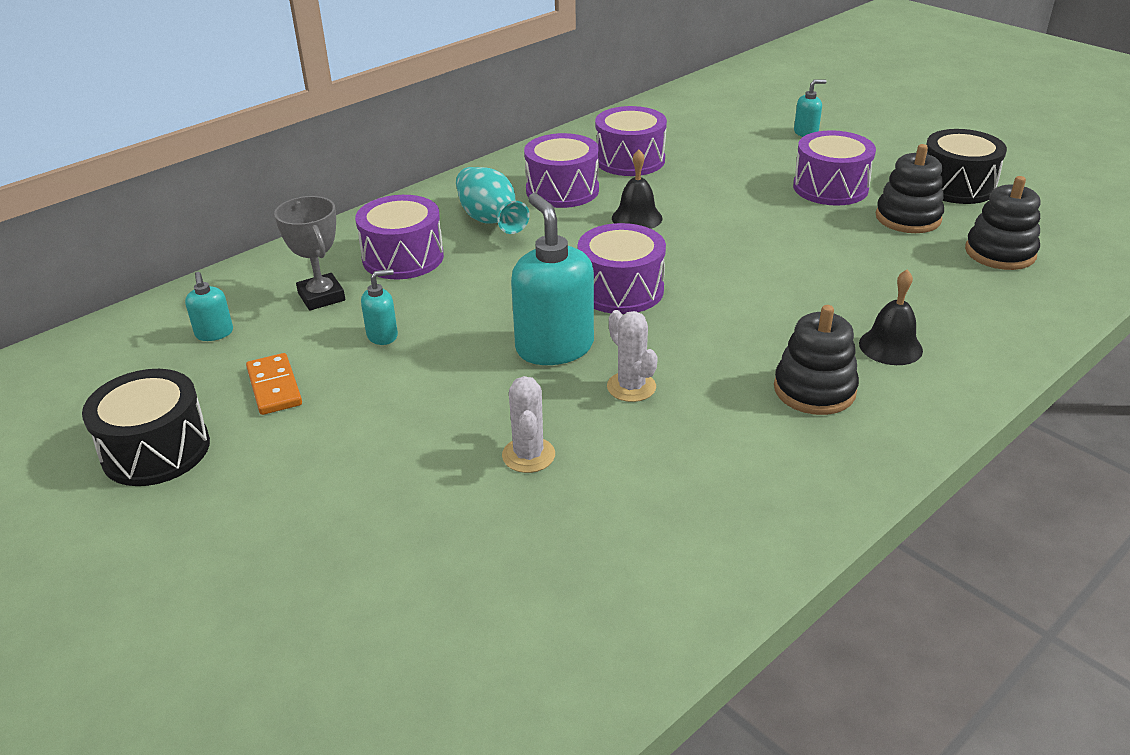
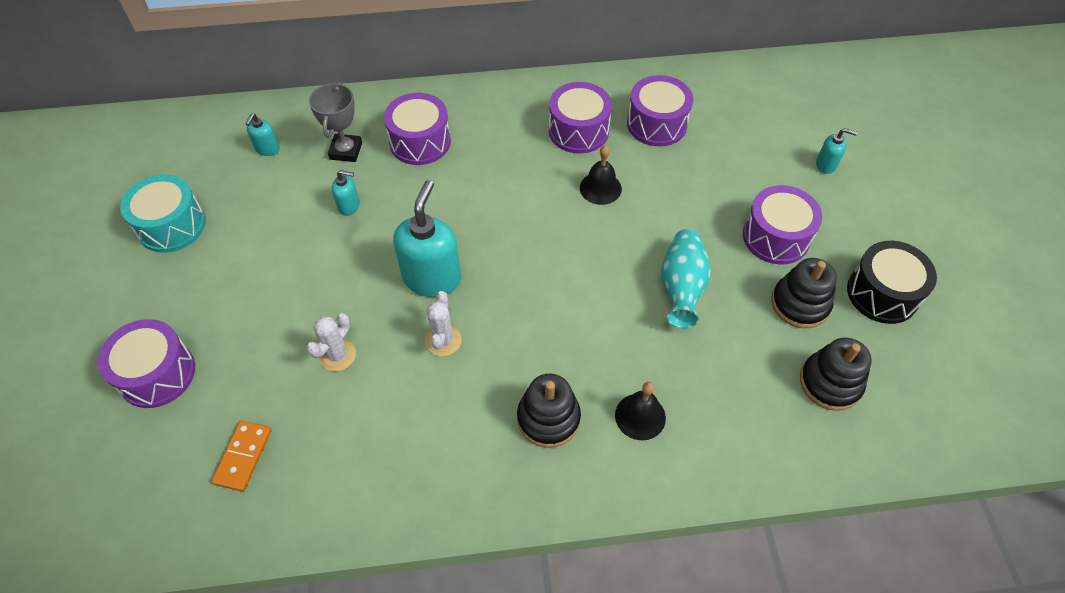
camera: 35 degrees right, 20 degrees up
(156, 450) = (172, 226): black drum -> turquoise drum
(274, 387) = (261, 213): orange domino -> orange domino (243, 457)
(490, 221) = (503, 136): turquoise vase -> turquoise vase (681, 287)
(621, 290) = (520, 252): purple drum -> purple drum (157, 374)

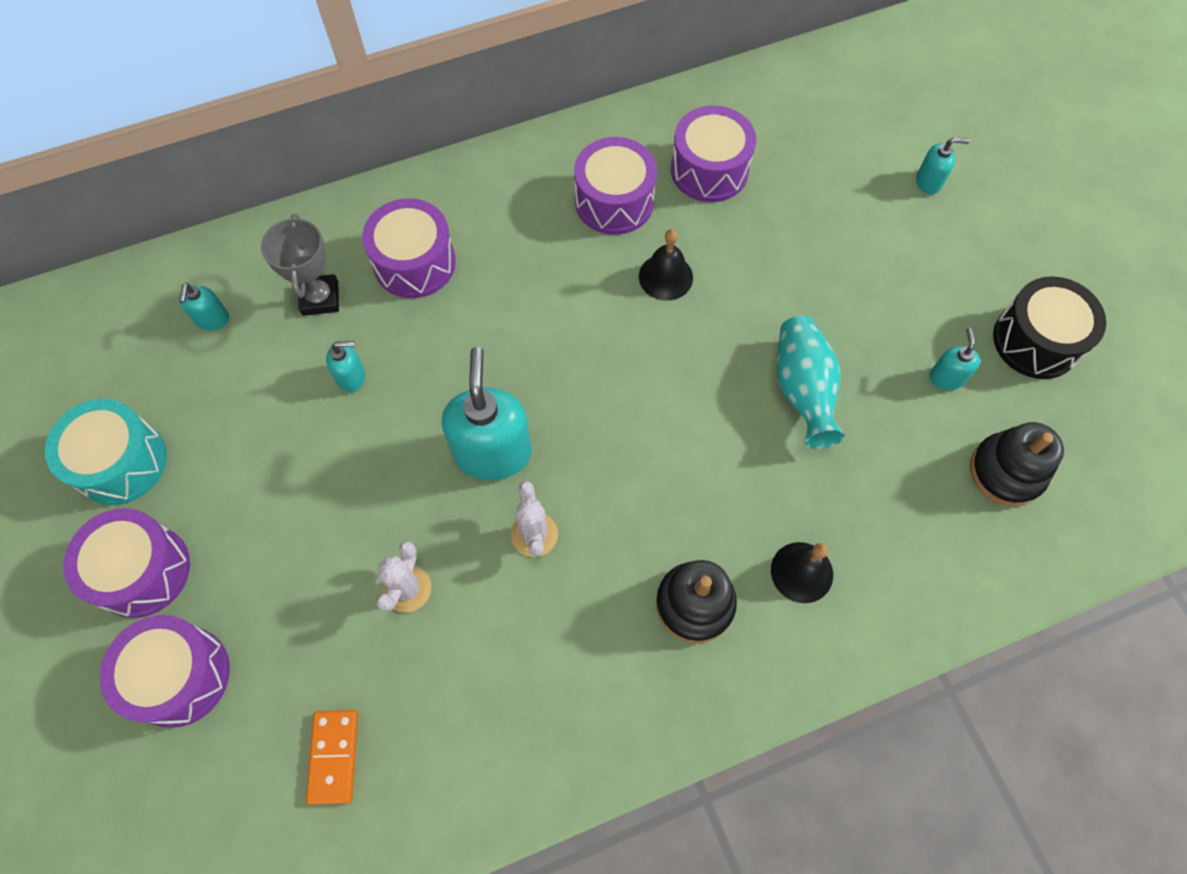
camera: 15 degrees left, 10 degrees up
(776, 237) = (895, 295): purple drum -> purple drum (142, 571)
(800, 304) = (946, 378): black stacking toy -> turquoise soap dispenser

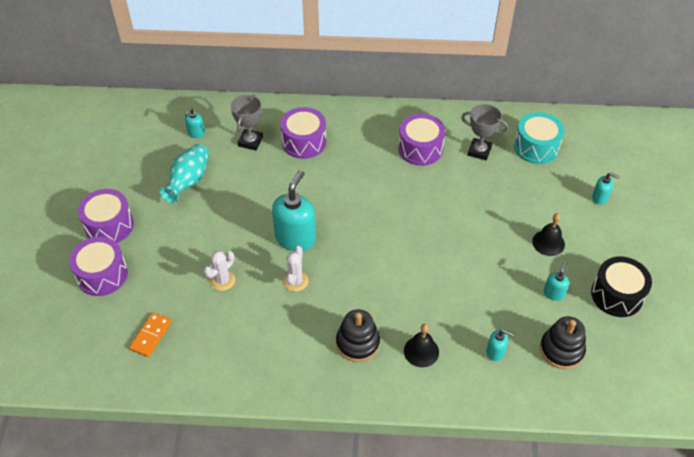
camera: 25 degrees right, 15 degrees down
(121, 462) = (124, 178): turquoise drum -> turquoise drum (536, 147)
(352, 377) = (246, 181): turquoise soap dispenser -> turquoise soap dispenser (495, 352)
(665, 277) = (427, 192): black bell -> black bell (548, 242)
(709, 170) = (479, 151): purple drum -> grey trophy
(802, 390) = (470, 270): turquoise vase -> turquoise vase (188, 181)

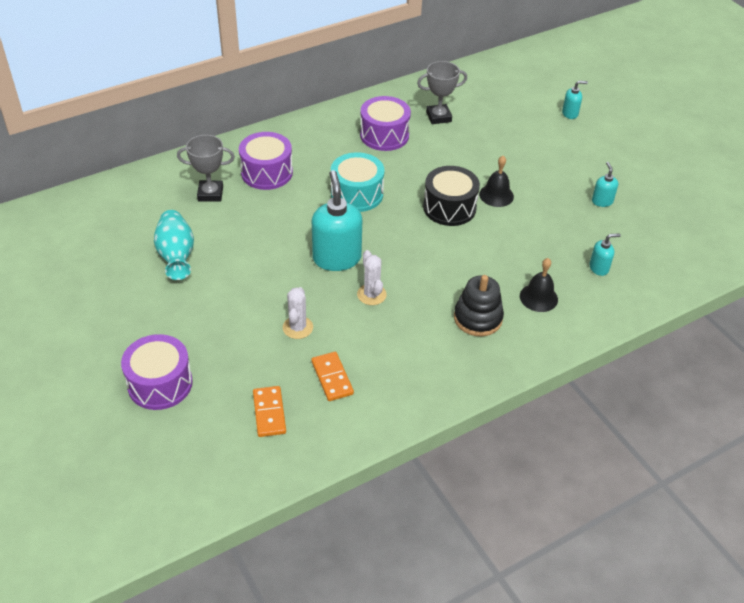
camera: 35 degrees left, 5 degrees down
(109, 226) = (124, 334): purple drum -> none
(196, 133) = (143, 209): turquoise soap dispenser -> none
(213, 332) = (332, 378): none -> orange domino
(250, 141) = (210, 194): grey trophy -> grey trophy turned 75 degrees counterclockwise
(536, 147) = (483, 95): turquoise drum -> turquoise drum (357, 194)
(548, 242) = (562, 164): black bell -> black bell (496, 195)
(561, 350) = (647, 241): black stacking toy -> none
(617, 295) = (649, 180): black drum -> black drum (449, 207)

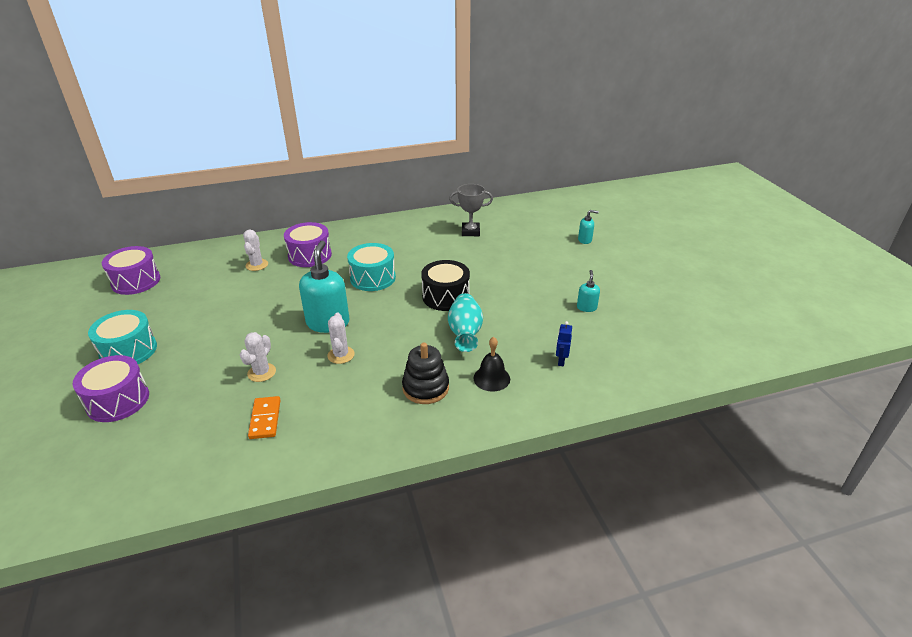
camera: 15 degrees right, 10 degrees down
(130, 325) = (128, 351): none -> turquoise drum
(176, 256) = (200, 305): turquoise vase -> turquoise vase (465, 333)
(210, 194) = (257, 265): grey trophy -> white cactus
(269, 413) = (191, 440): orange domino -> none
(384, 135) = (419, 240): purple drum -> purple drum (136, 281)
(496, 195) = (491, 292): black bell -> none
(599, 268) = (561, 361): turquoise soap dispenser -> blue robot

